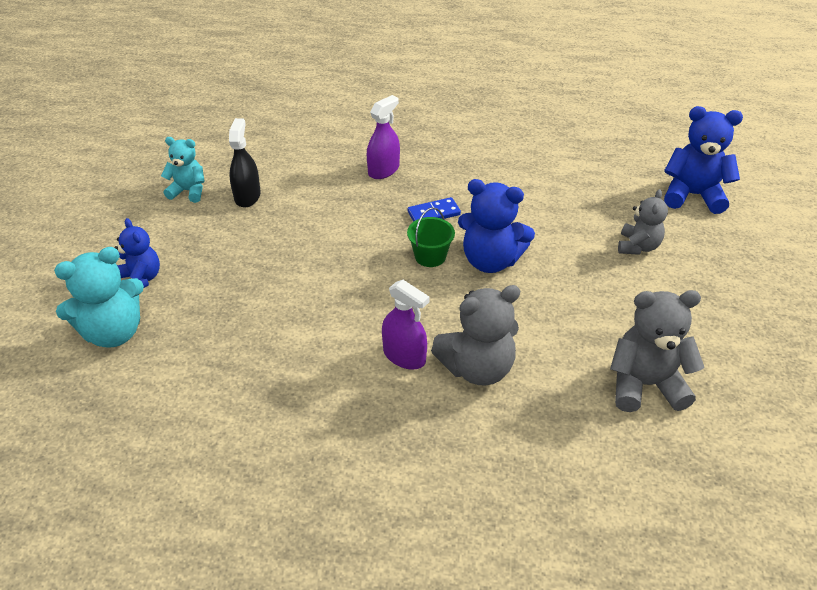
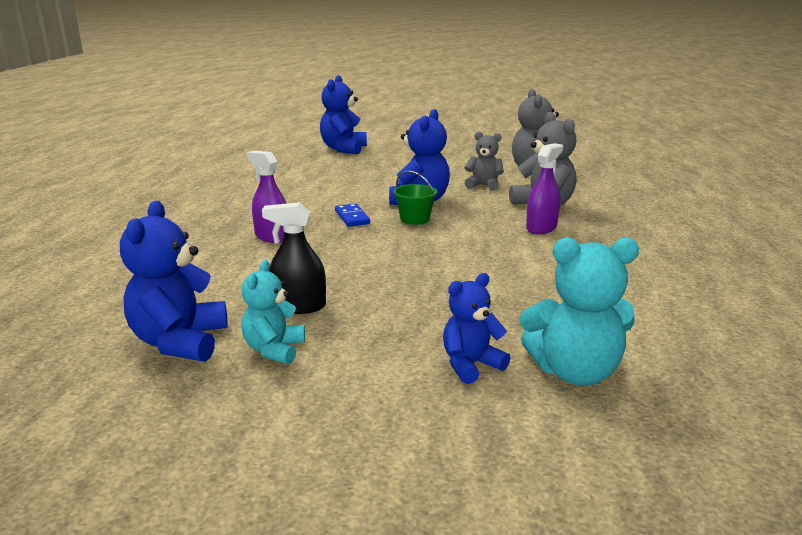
camera: 90 degrees left, 20 degrees down
(113, 332) = (574, 372): turquoise teddy bear -> turquoise teddy bear turned 120 degrees clockwise
(209, 153) = (180, 342): none -> blue teddy bear
(638, 246) = (401, 164): grey teddy bear -> grey teddy bear (484, 185)

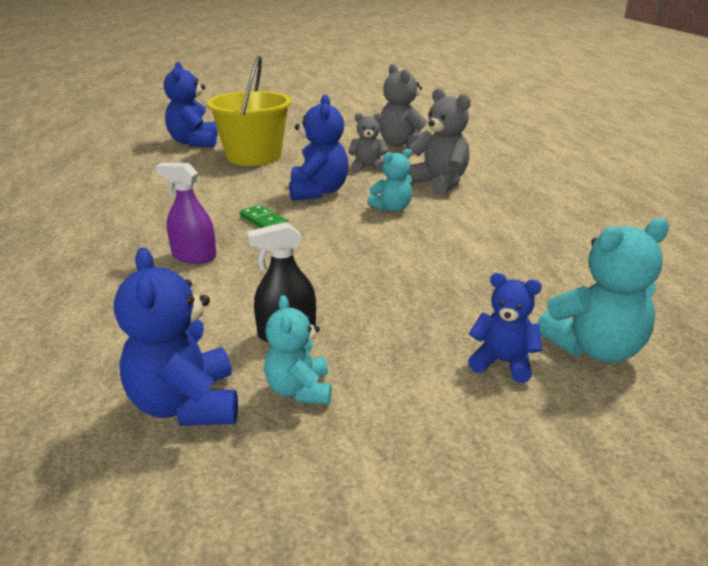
camera: 20 degrees left, 5 degrees up
(352, 217) = (264, 220): blue domino -> green domino
(386, 165) = (253, 156): none -> yellow bucket
(415, 219) = (329, 213): green bucket -> none
(470, 365) = (502, 362): blue teddy bear -> blue teddy bear turned 75 degrees clockwise
(477, 223) = (392, 208): none -> turquoise teddy bear
(541, 228) = (454, 205): purple spray bottle -> none

